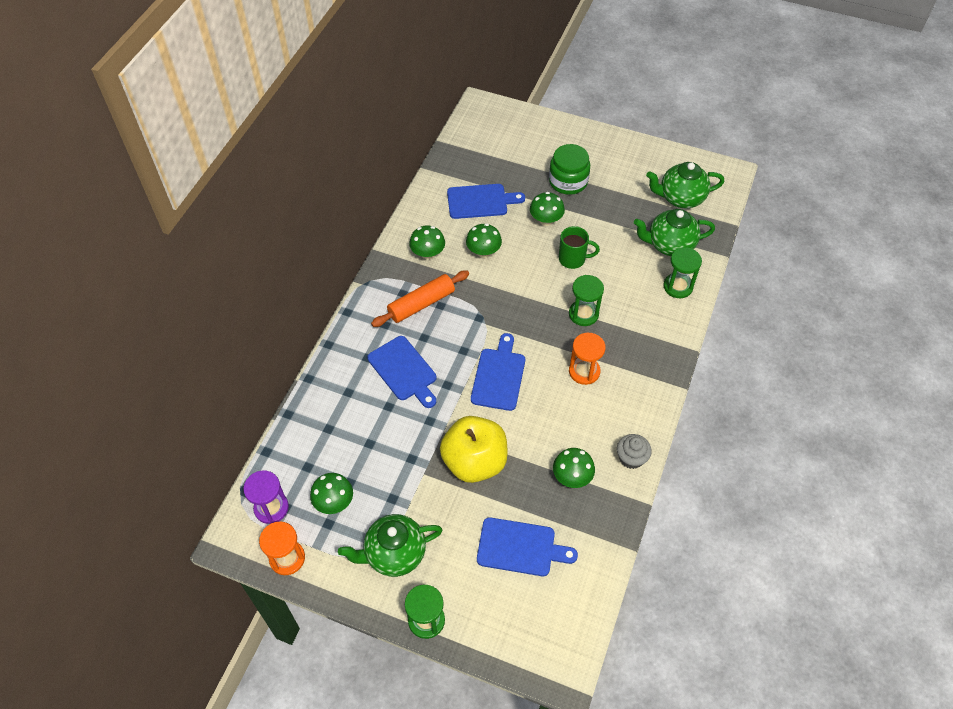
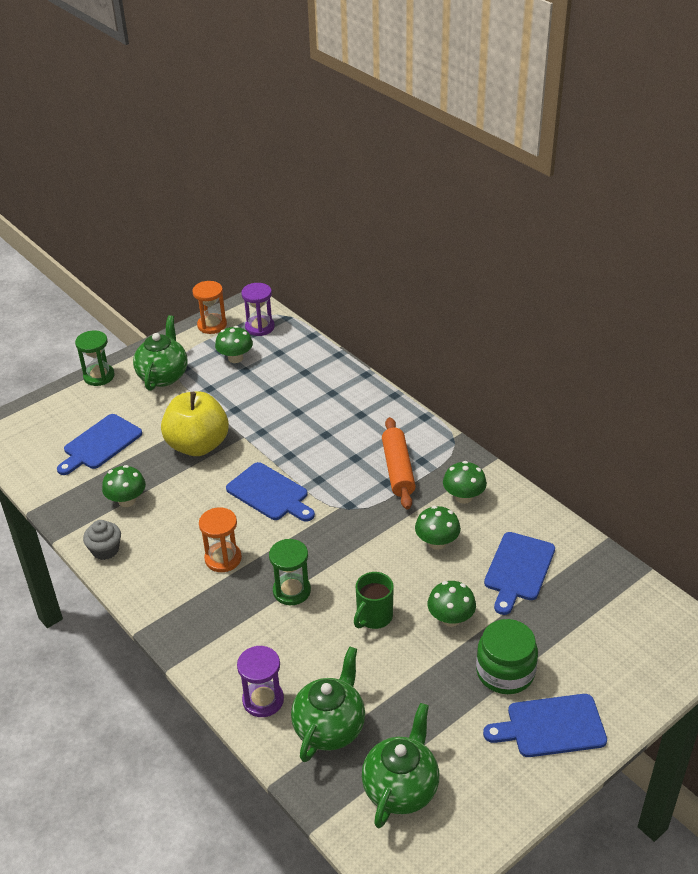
camera: 120 degrees right, 15 degrees down
(404, 371) = (327, 433): blue cutting board -> blue cutting board (551, 726)
(678, 286) = (263, 700): green hourglass -> purple hourglass

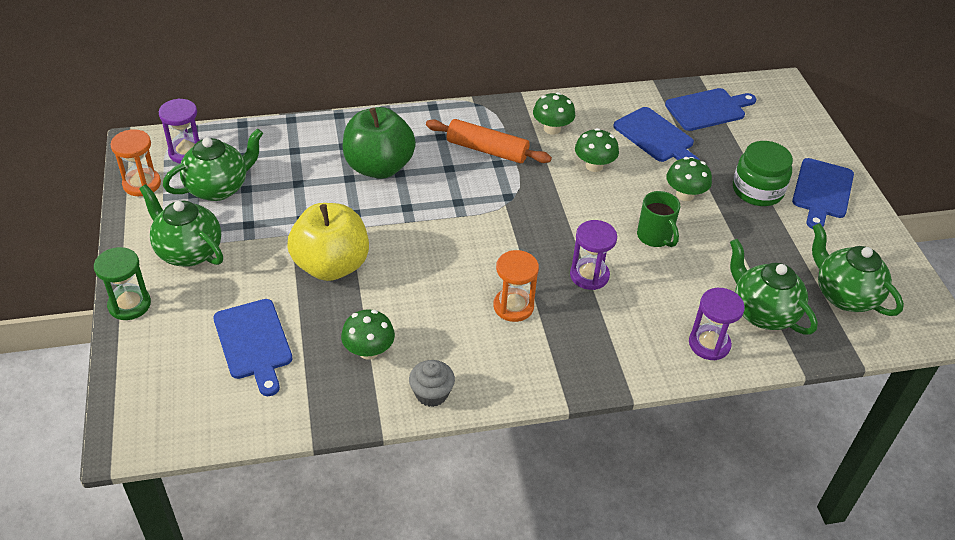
camera: 65 degrees left, 5 degrees up
(235, 358) = (218, 188): green mushroom -> green teapot
(269, 493) = (449, 241): blue cutting board -> blue cutting board (708, 109)
(291, 591) = (589, 275): green hourglass -> purple hourglass
(323, 421) = (379, 167): none -> green apple

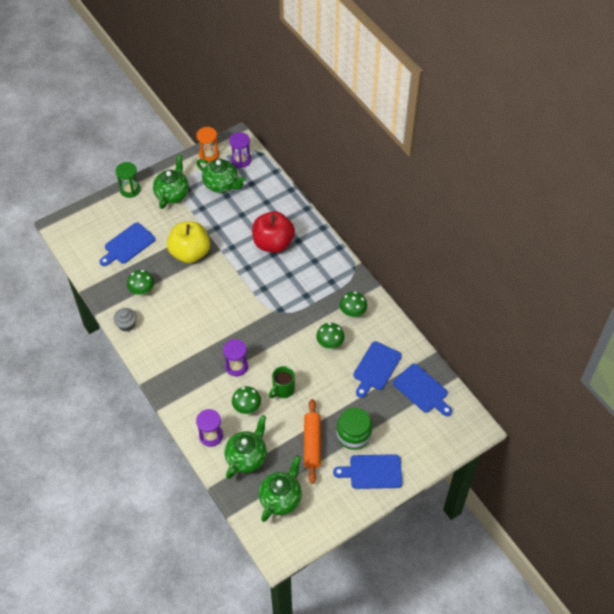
camera: 70 degrees right, 10 degrees up
(379, 167) = (273, 243): green apple -> red apple
(487, 150) = (315, 286): orange rolling pin -> orange rolling pin (312, 444)
(513, 306) = (197, 339): orange hourglass -> none
(685, 195) = (328, 396): green mushroom -> green mushroom (247, 407)

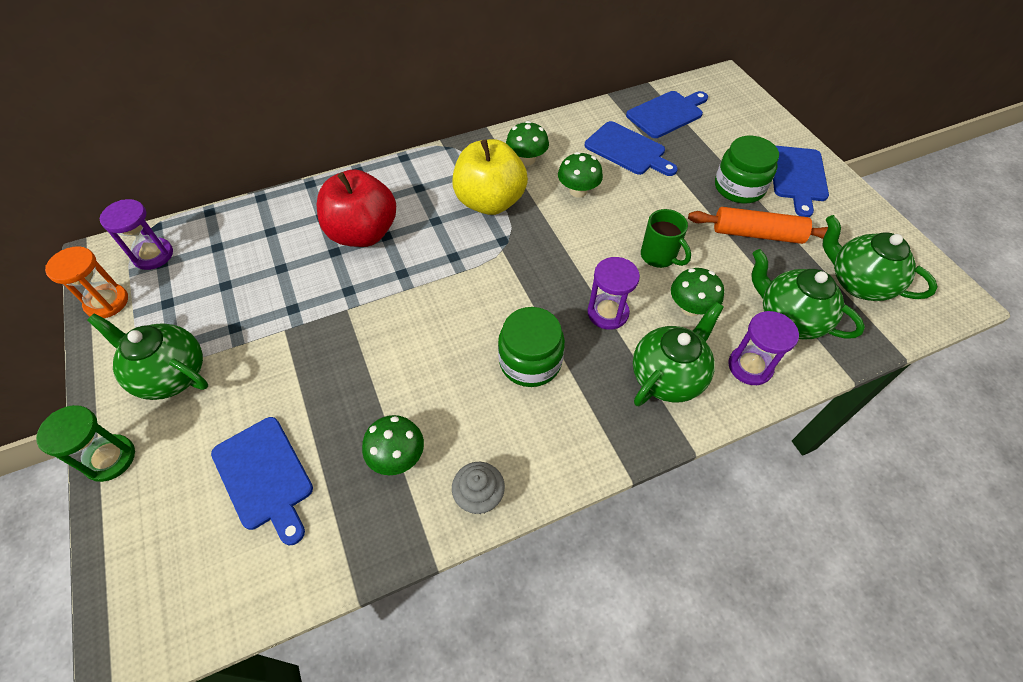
camera: 80 degrees left, 0 degrees up
(190, 253) = (335, 358): yellow apple -> yellow apple (490, 202)
(200, 334) = (530, 361): none -> green jar
(221, 185) = (194, 290): green teapot -> green teapot (667, 376)

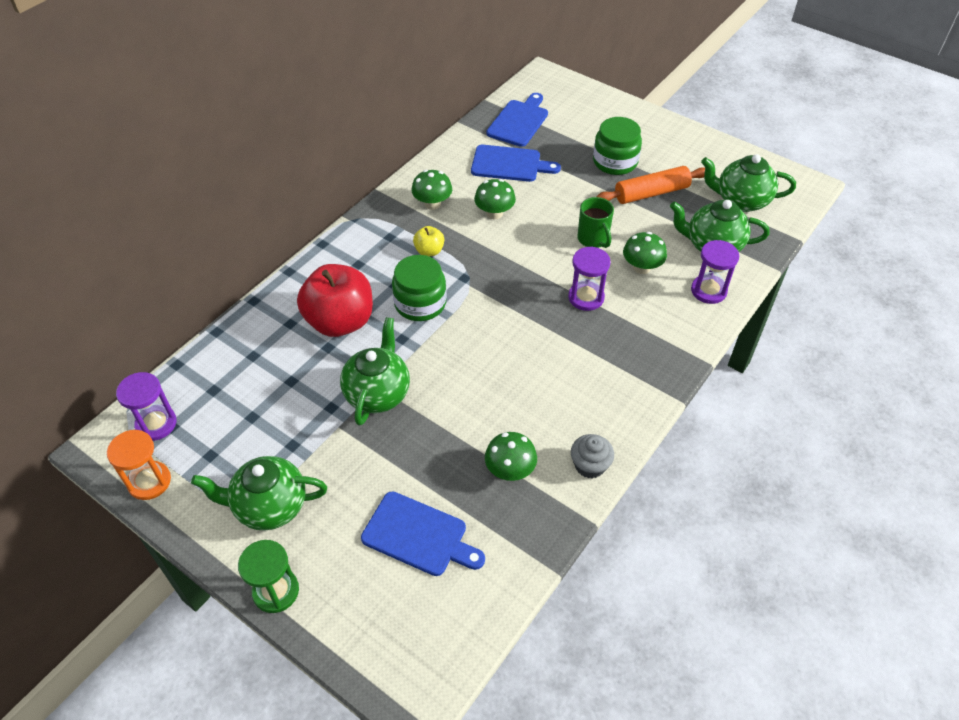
camera: 30 degrees left, 5 degrees down
(490, 202) = (429, 251): yellow apple -> yellow apple, size x0.45
(530, 361) = (555, 358): green jar -> green jar (420, 303)
(659, 256) = (593, 239): green mug -> green mug turned 45 degrees clockwise
(667, 376) = (659, 323): green teapot -> green teapot (378, 393)
(797, 177) = (651, 137): blue cutting board -> none

